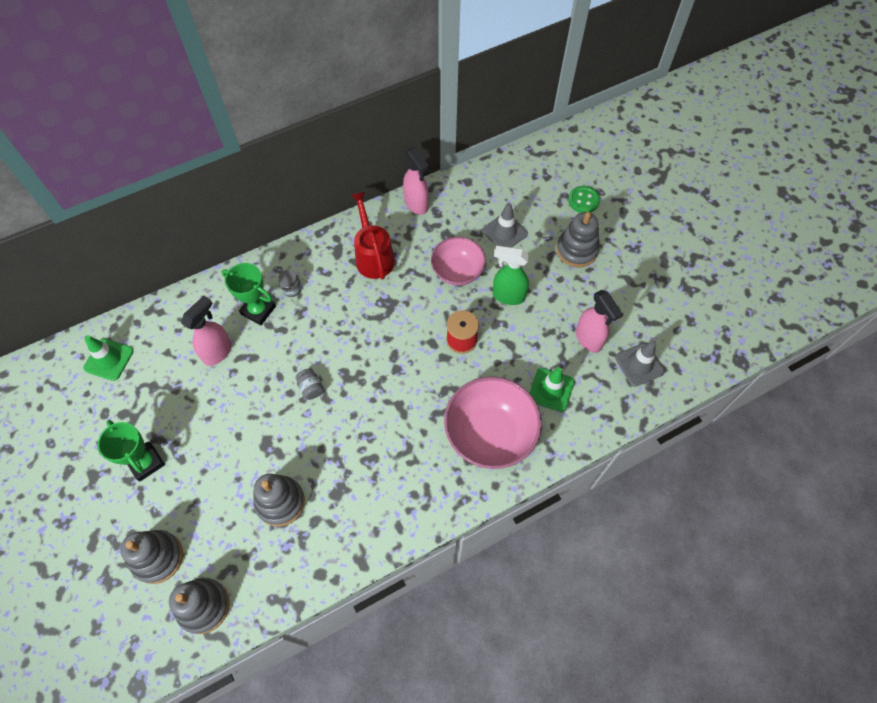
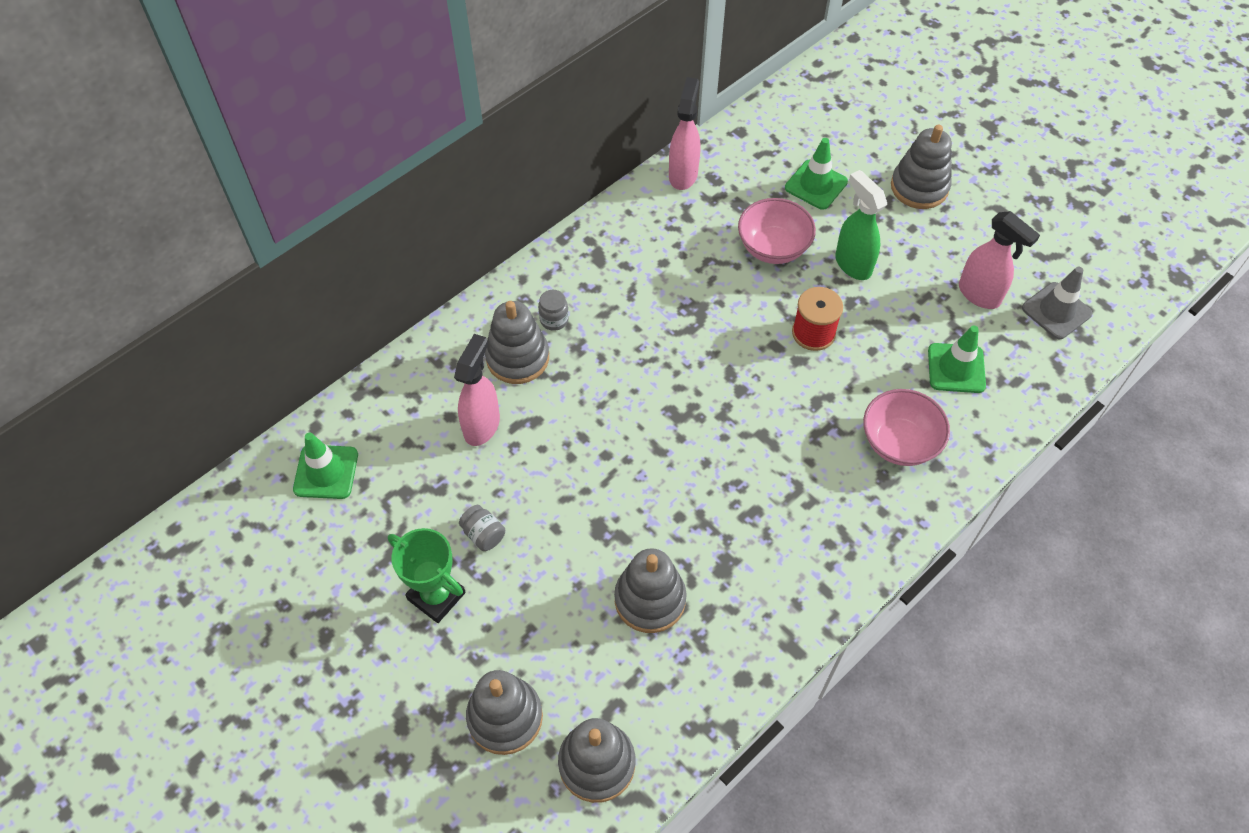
camera: 15 degrees left, 5 degrees down
(258, 310) = (517, 358): green trophy -> grey stacking toy
(311, 388) = (633, 442): grey jar -> grey jar (483, 534)
(373, 256) = (650, 252): red watering can -> none
(416, 204) = (683, 174): pink spray bottle -> pink spray bottle turned 120 degrees counterclockwise
(490, 434) = (899, 442): pink bowl -> pink bowl, size x0.64
(504, 232) = (816, 185): grey traffic cone -> green traffic cone
(508, 296) = (852, 264): green spray bottle -> green spray bottle turned 60 degrees clockwise
(583, 200) = (903, 124): green button -> none

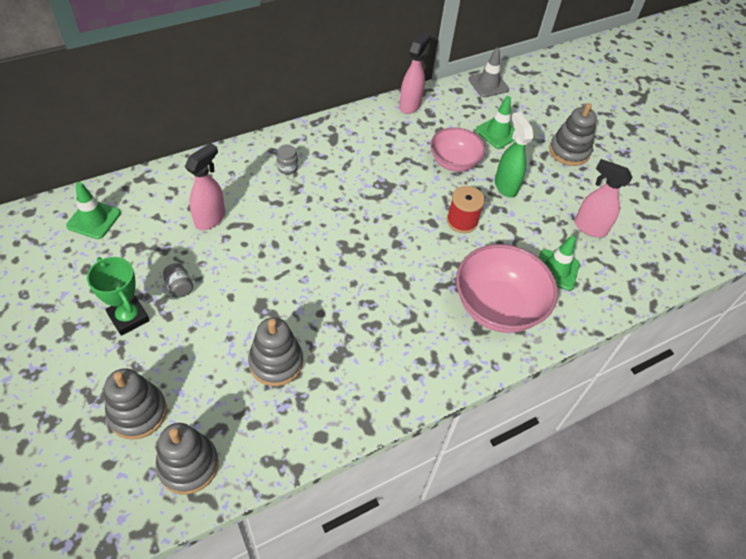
camera: 10 degrees right, 5 degrees down
(517, 358) = (253, 184): grey stacking toy -> none
(899, 442) = (497, 307): pink bowl -> pink bowl, size x1.56
(979, 295) = (589, 227): pink spray bottle -> pink spray bottle turned 150 degrees clockwise
(1056, 311) = (642, 252): grey traffic cone -> grey traffic cone (488, 84)

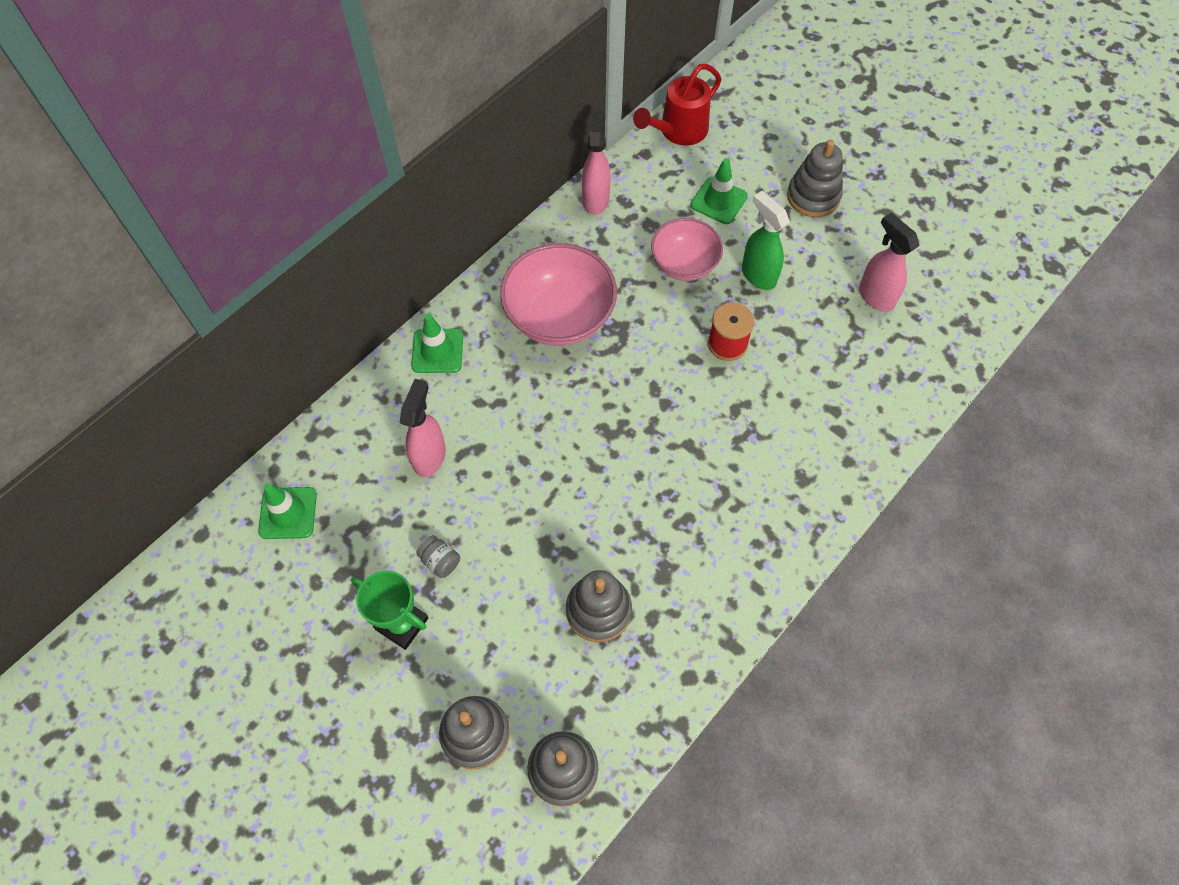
camera: 15 degrees left, 10 degrees up
(287, 168) = (488, 349): grey jar -> none
(488, 84) = (678, 131): grey traffic cone -> red watering can
(497, 307) = (813, 442): pink bowl -> pink bowl (560, 317)
(556, 270) = (859, 368): green traffic cone -> green traffic cone (437, 351)
(589, 227) = (875, 296): pink spray bottle -> pink spray bottle turned 45 degrees clockwise

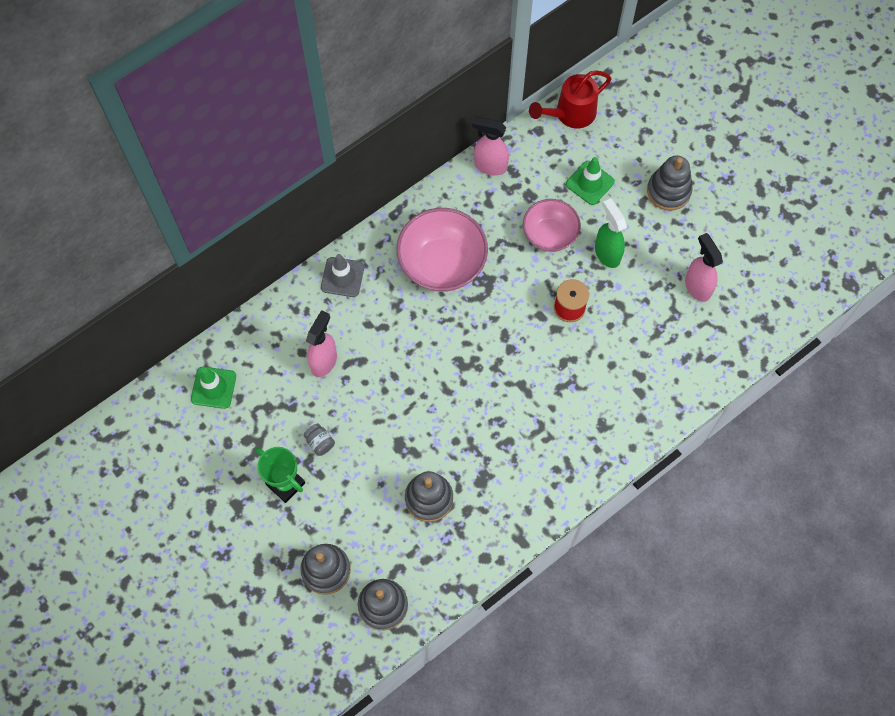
camera: 10 degrees right, 5 degrees up
(437, 351) = (342, 277): green traffic cone -> grey traffic cone
(596, 199) = (490, 166): pink spray bottle -> pink spray bottle turned 90 degrees counterclockwise

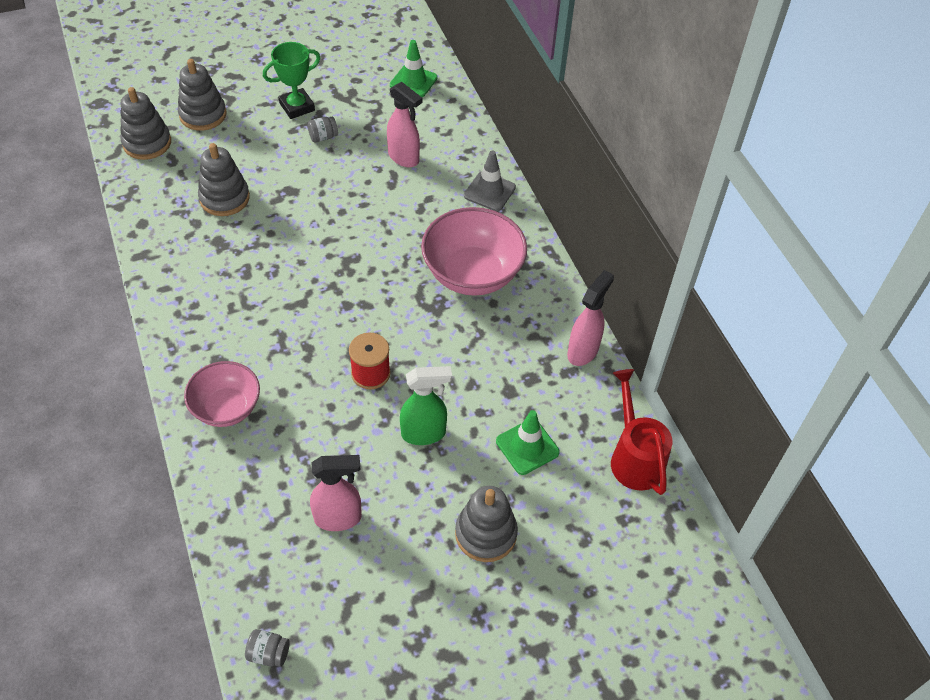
camera: 105 degrees right, 15 degrees down
(549, 235) = (471, 383): pink bowl -> pink bowl (227, 408)
(807, 294) = (269, 653): none -> grey jar

